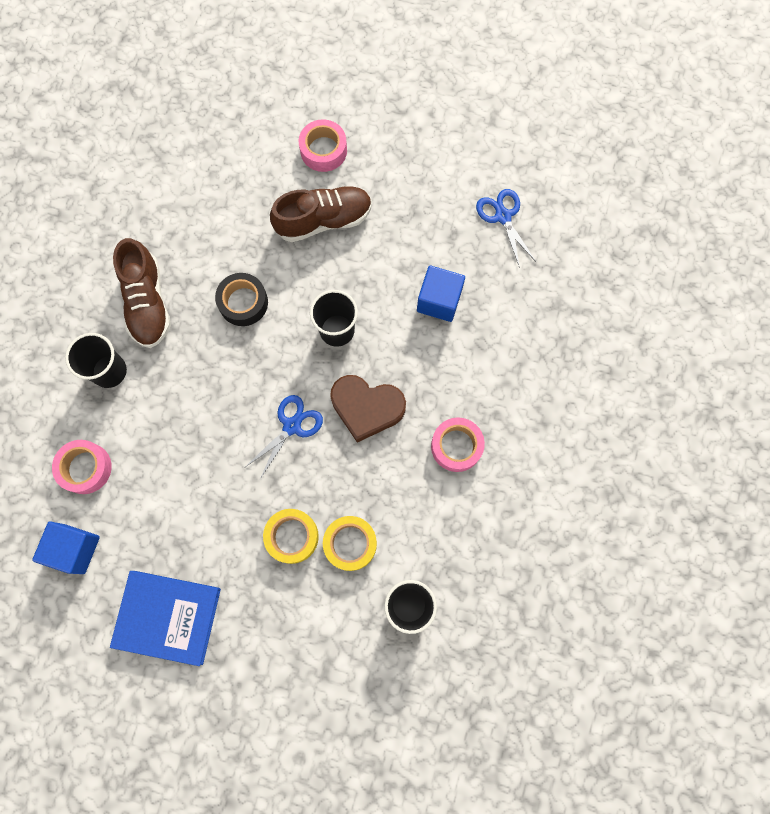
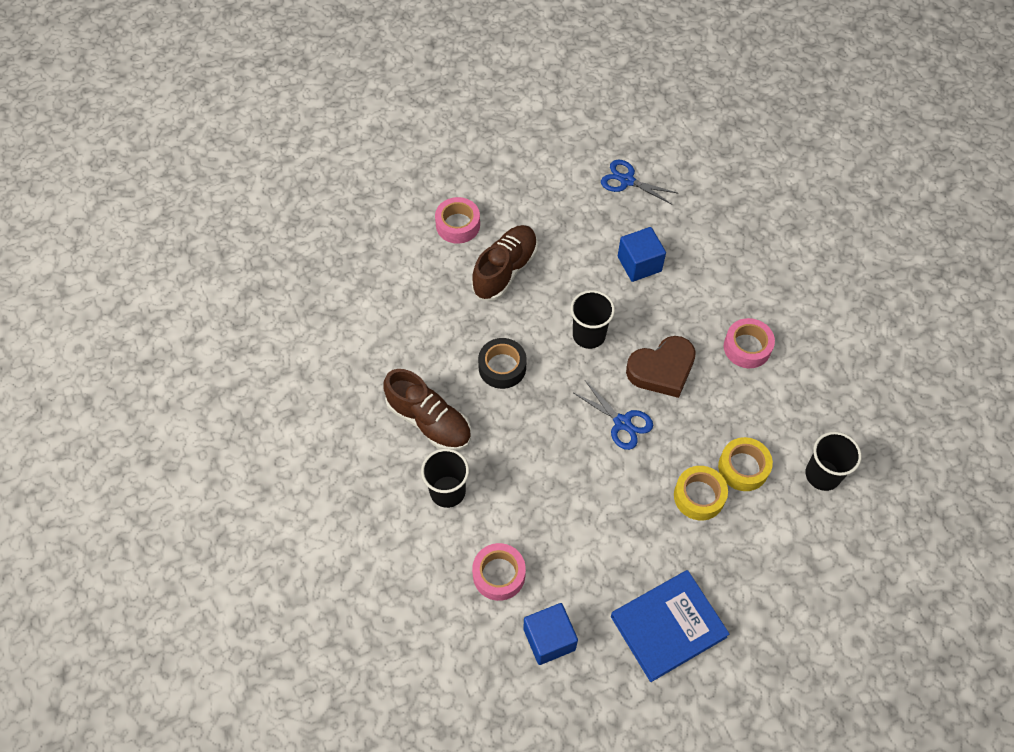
camera: 40 degrees left, 15 degrees down
(292, 426) = (622, 422): blue scissors -> blue scissors turned 135 degrees clockwise

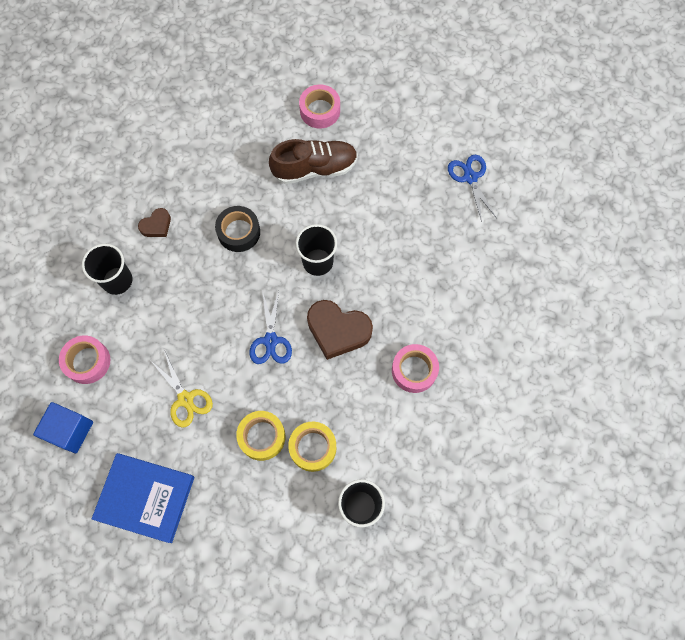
camera: 45 degrees right, 10 degrees up
(429, 421) = (156, 225): brown shoe -> brown heart
(610, 526) = (185, 399): none -> yellow scissors
(639, 264) = (409, 244): blue cube -> none

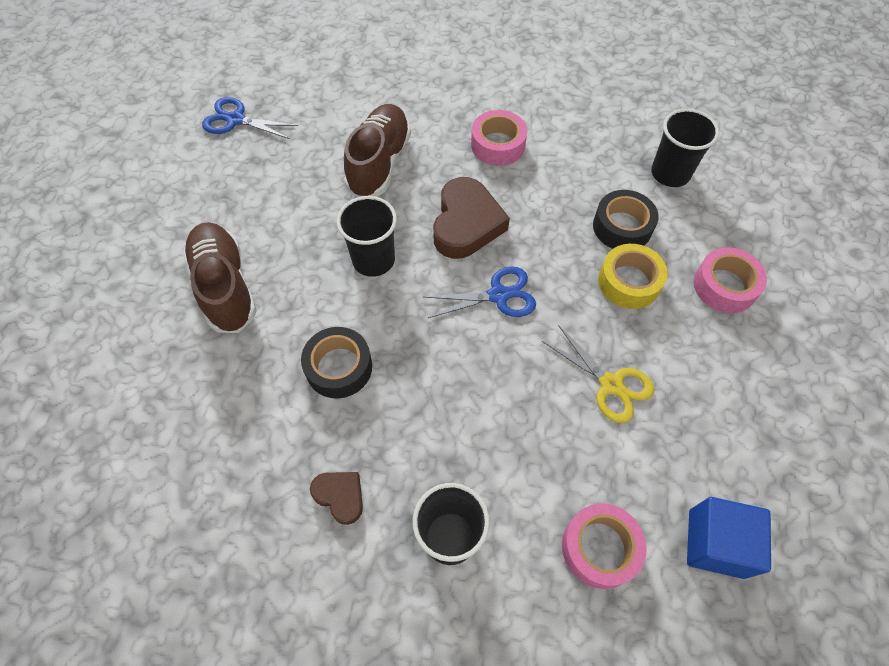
camera: 100 degrees left, 10 degrees down
(145, 498) = (762, 405): blue book -> none
(185, 399) = (611, 384): yellow scissors -> yellow scissors turned 90 degrees clockwise
(313, 447) = (622, 227): yellow tape -> black tape
(320, 110) = (123, 295): pink tape -> pink tape (724, 286)
(408, 276) = (379, 163): none -> brown shoe
(470, 177) = (235, 120): blue scissors -> blue scissors turned 45 degrees clockwise

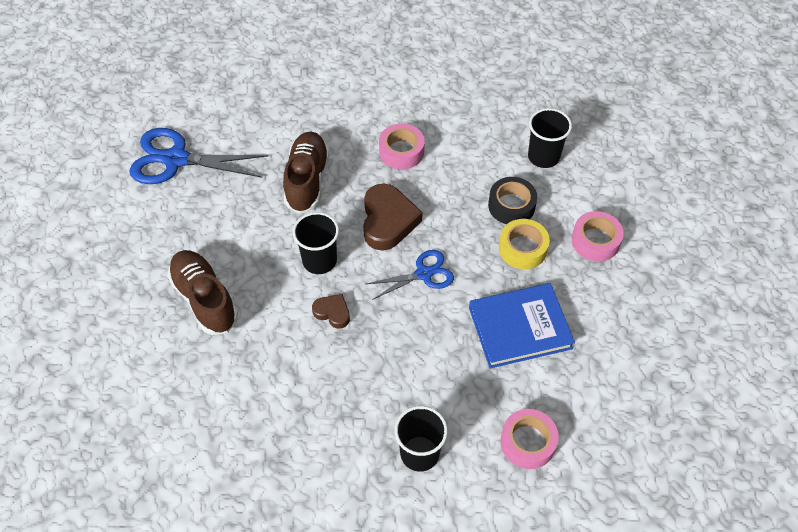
camera: 10 degrees left, 5 degrees down
(235, 120) = (176, 159): blue scissors -> blue scissors, size x1.68
(339, 367) = (311, 347): black tape -> none
(340, 496) = (333, 439): brown heart -> brown heart (332, 312)
(611, 384) = (519, 328): yellow scissors -> blue book
(716, 543) = (608, 425): blue cube -> none

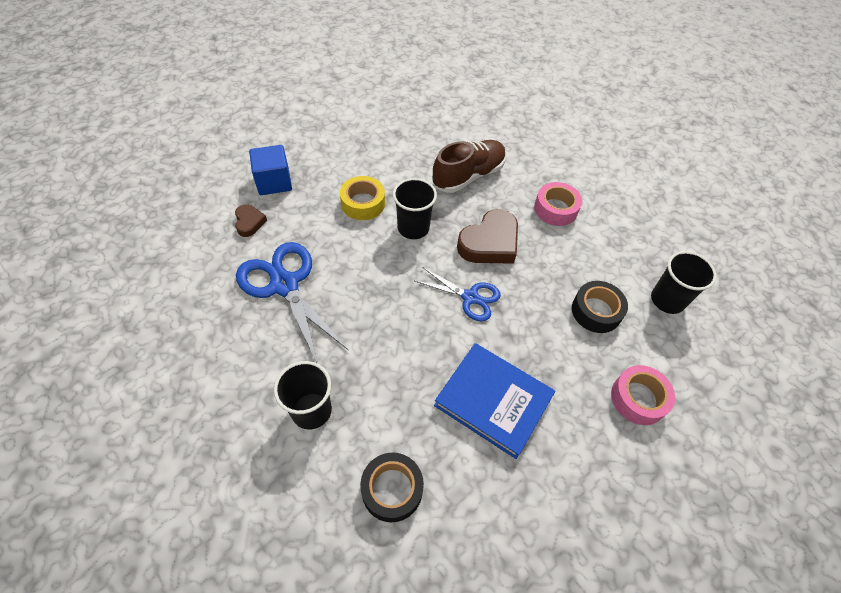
camera: 45 degrees right, 0 degrees up
(155, 328) = (274, 182): none -> blue cube
(176, 159) = (407, 105): blue scissors -> blue scissors (284, 285)
(204, 299) = (319, 190): brown shoe -> none
(332, 312) = (379, 265): brown heart -> brown heart (249, 222)
(522, 249) = (567, 348): yellow tape -> yellow tape (363, 203)
(527, 442) = (392, 489): pink tape -> black tape

